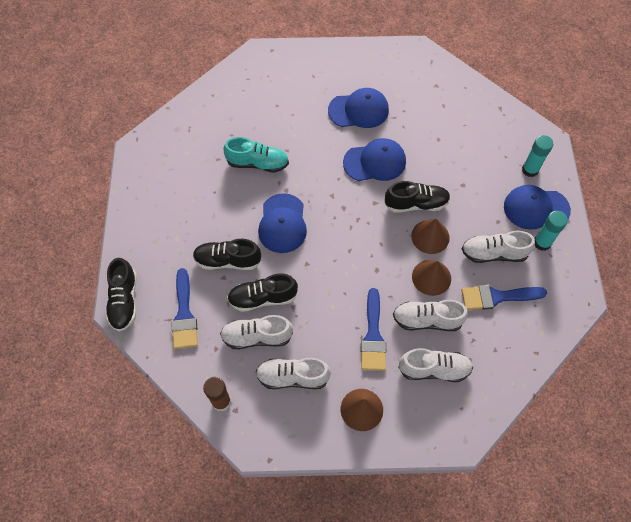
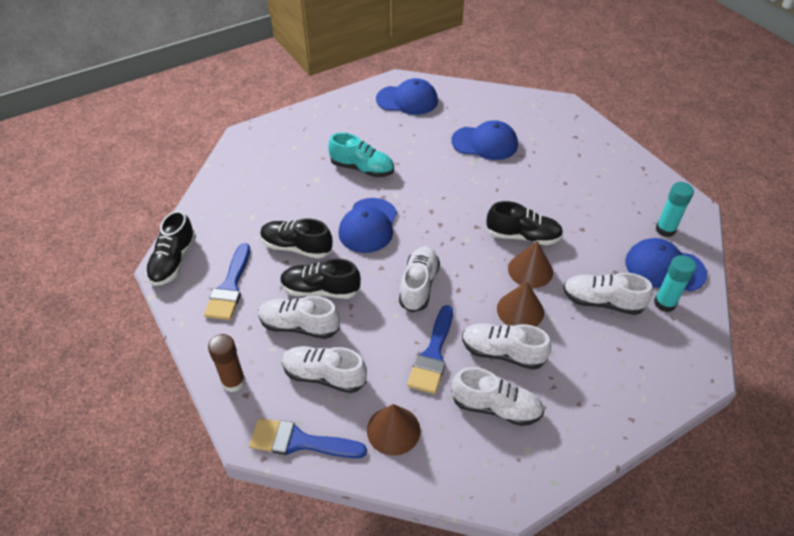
camera: 15 degrees right, 15 degrees down
(343, 274) = (419, 285): none -> white shoe
(375, 162) = (488, 190): blue cap -> blue cap (407, 100)
(497, 297) = (595, 347): blue brush -> blue brush (300, 441)

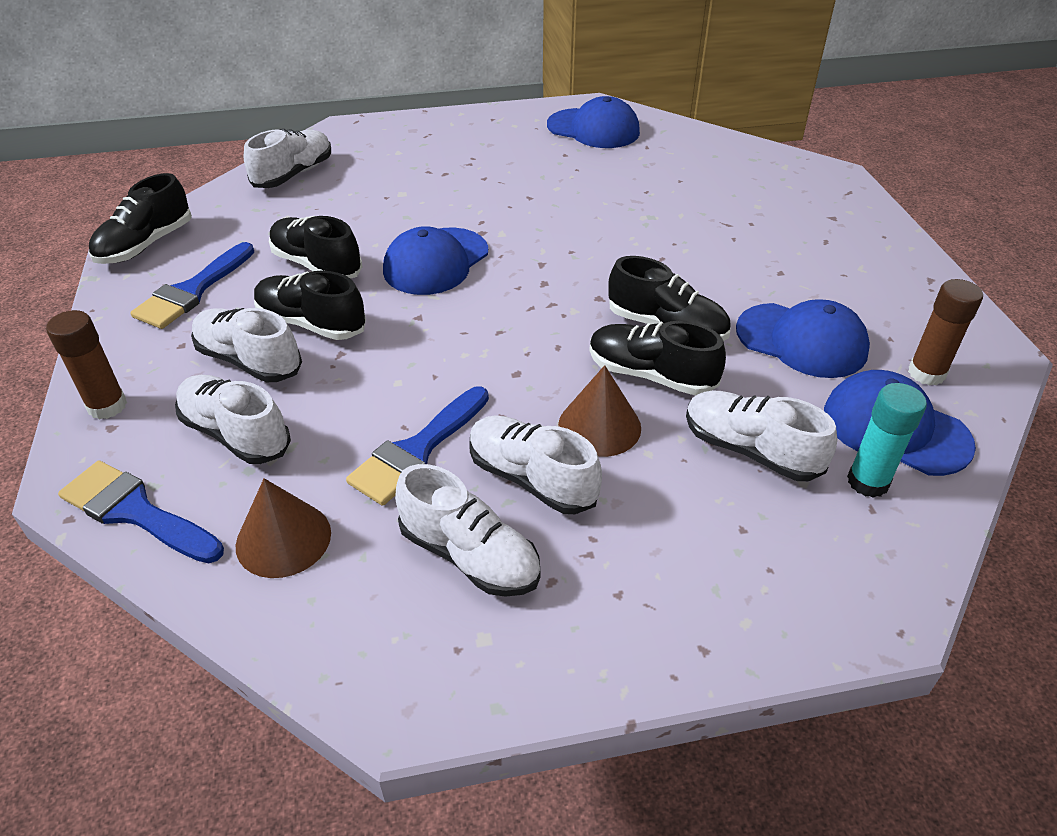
camera: 20 degrees right, 5 degrees down
(362, 168) = (474, 193): turquoise shoe -> none
(419, 285) = (459, 353): white shoe -> white shoe (293, 174)
(485, 143) = (678, 198): blue cap -> blue cap (802, 341)
(530, 270) = (651, 375): brown cone -> black shoe
(665, 229) = (926, 373): turquoise glue stick -> brown glue stick

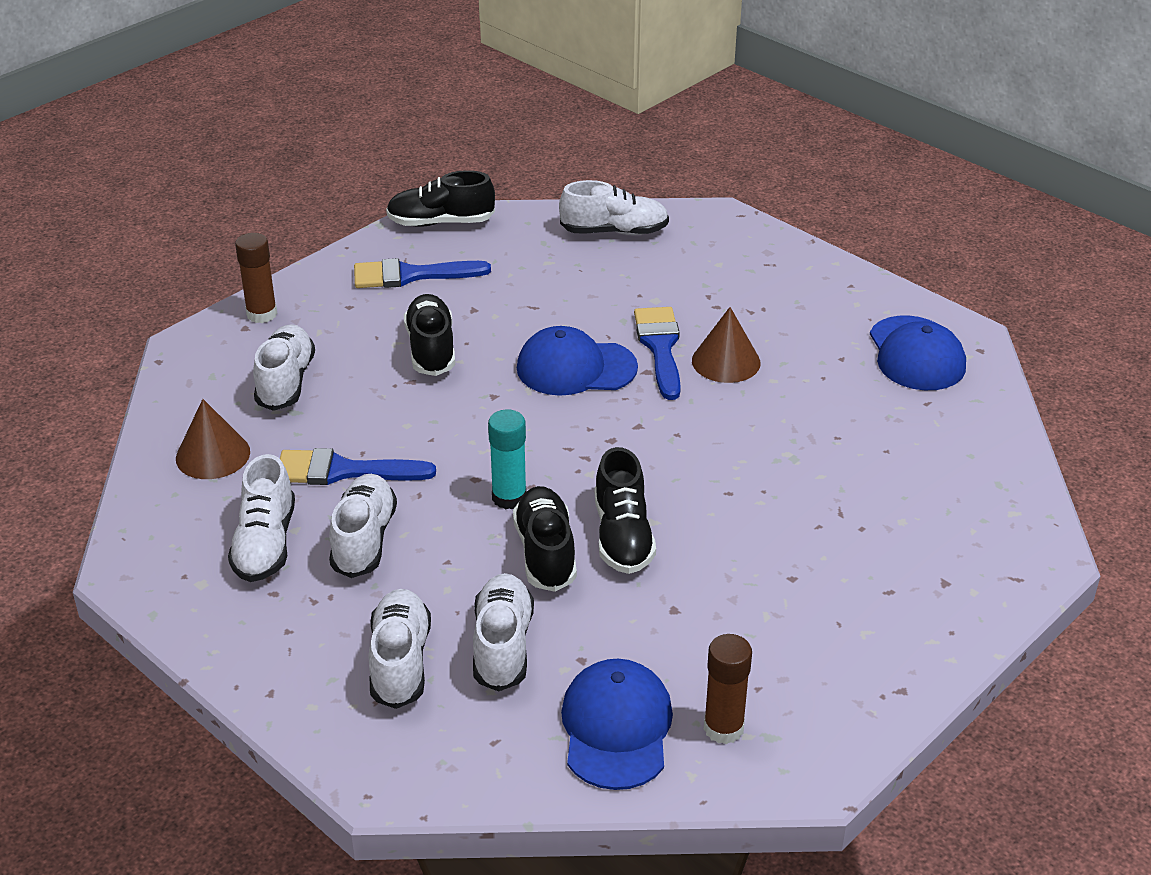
camera: 55 degrees right, 5 degrees down
(136, 512) = (185, 383): blue brush -> blue brush (660, 347)
(249, 360) = (362, 345): white shoe -> white shoe (400, 662)
(317, 265) = (504, 312): black shoe -> none
(599, 426) = (454, 550): brown cone -> brown cone (726, 361)
(802, 341) = (690, 628): blue cap -> none
(868, 482) = (526, 729): turquoise glue stick -> turquoise glue stick (509, 498)

